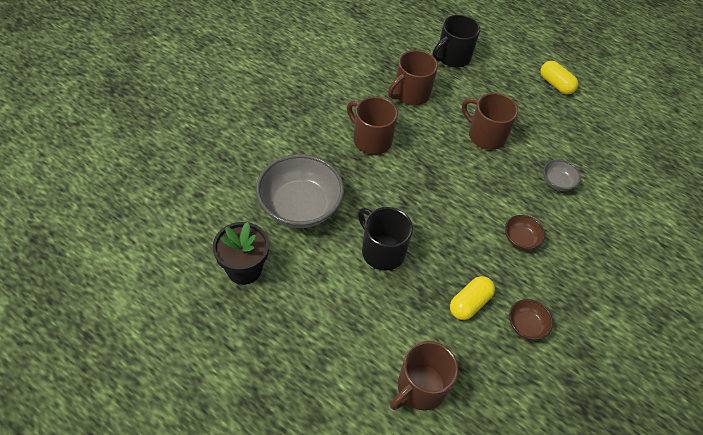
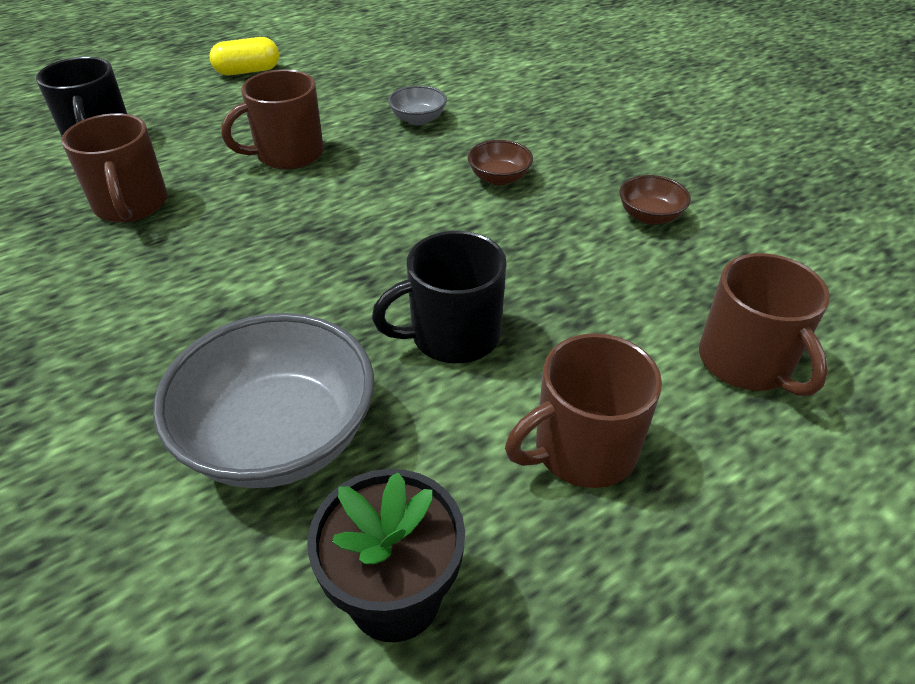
camera: 65 degrees left, 10 degrees down
(371, 140) = (191, 282): brown mug -> brown mug (582, 449)
(469, 303) = (596, 260): yellow capsule -> none

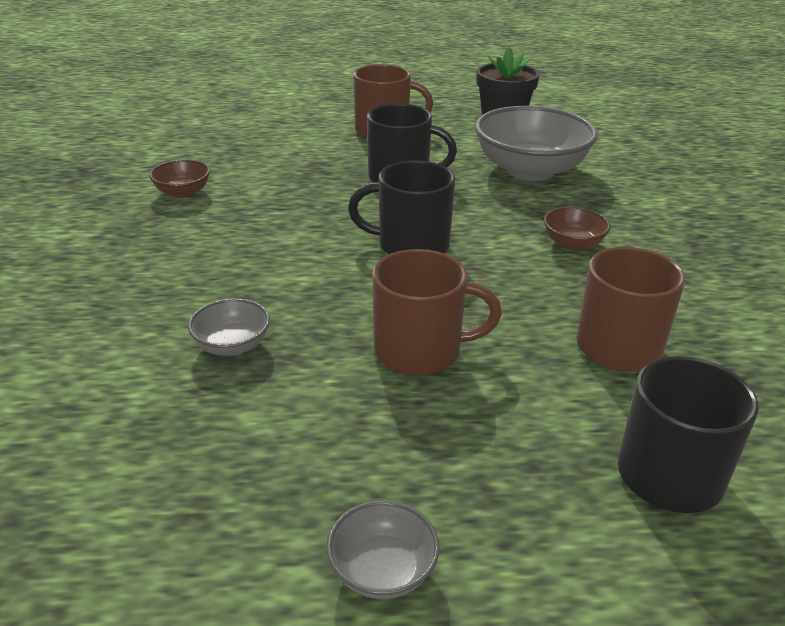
camera: 150 degrees left, 10 degrees down
(248, 71) = (382, 570): yellow capsule -> grey bowl
(360, 237) = (411, 245): none -> black mug
(499, 178) = (244, 252): brown bowl -> brown bowl (573, 244)
(746, 363) = (263, 129): brown mug -> none

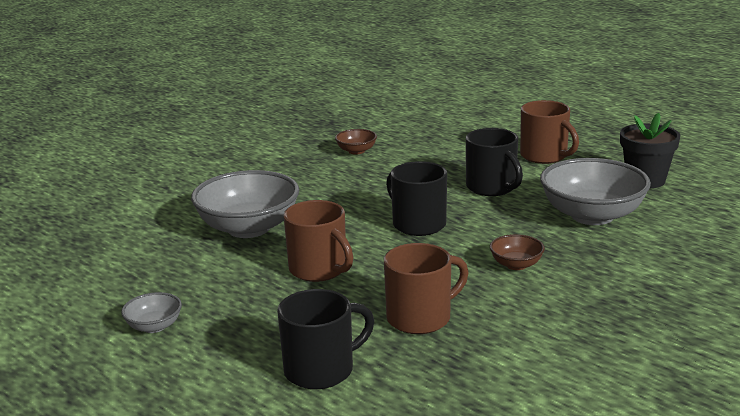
camera: 50 degrees right, 10 degrees down
(232, 345) = (248, 228): grey bowl -> grey bowl, size x2.15

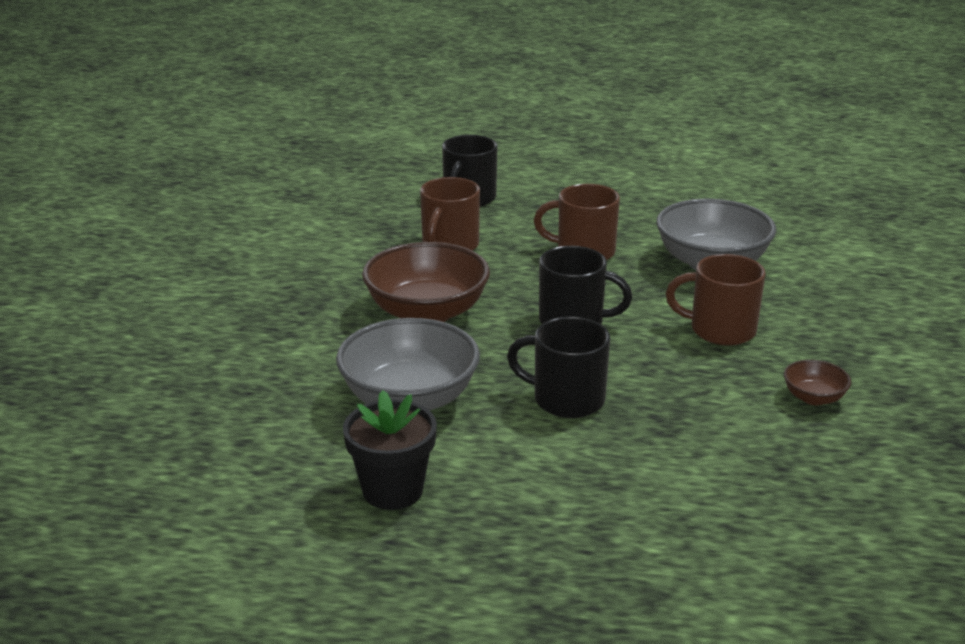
camera: 140 degrees right, 5 degrees up
(154, 326) = (619, 184): grey bowl -> none
(516, 265) = (427, 312): brown bowl -> brown bowl, size x2.15
(545, 156) = (573, 489): brown mug -> brown mug (720, 330)

